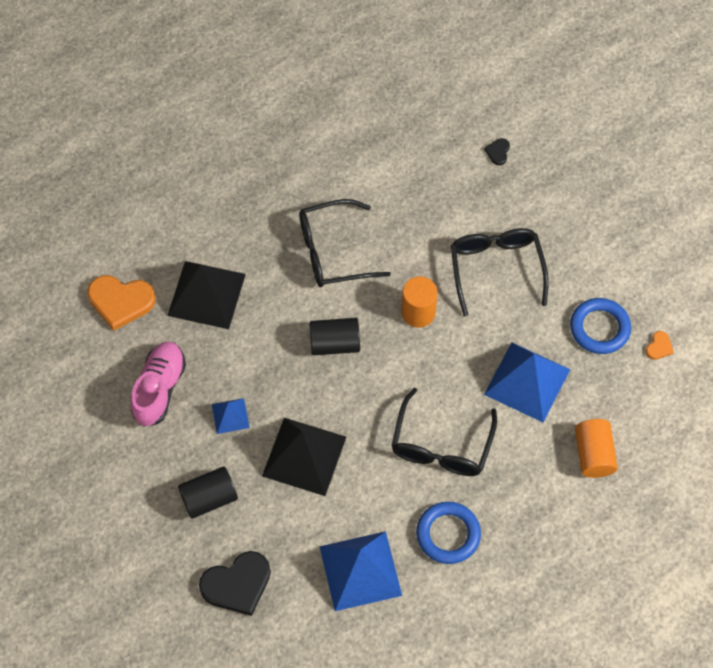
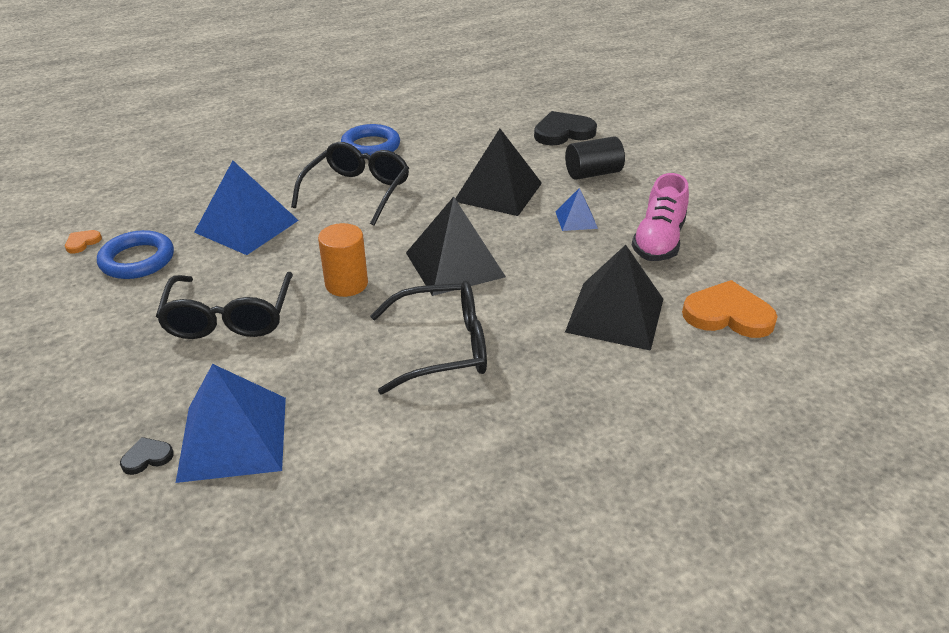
camera: 175 degrees left, 25 degrees down
(334, 343) = (454, 264): black cylinder -> black pyramid
(360, 571) = (454, 134): blue pyramid -> blue pyramid (233, 437)
(498, 152) = (147, 457): black heart -> black heart turned 135 degrees counterclockwise
(593, 454) = (210, 179): orange cylinder -> none

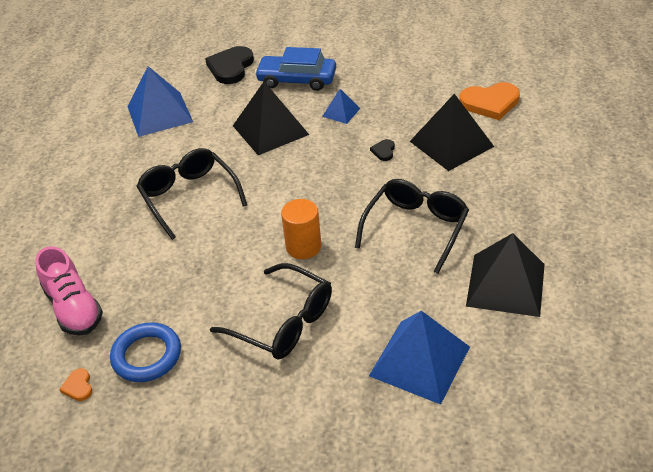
camera: 50 degrees left, 5 degrees up
(147, 457) = (403, 413): black heart -> black heart (383, 151)
(246, 226) = (168, 274): blue pyramid -> blue pyramid (159, 114)
(371, 146) = (131, 165): blue ring -> none
(454, 264) = (334, 186): black pyramid -> black pyramid (505, 284)
(593, 173) = (297, 80): black cylinder -> blue car
(658, 241) = (399, 92): pink shoe -> pink shoe (74, 308)
(727, 314) = (490, 103): orange heart -> orange heart turned 150 degrees counterclockwise

